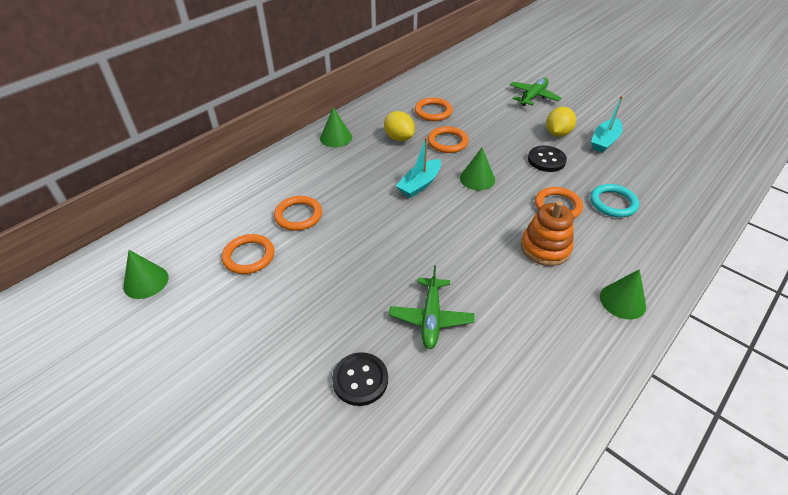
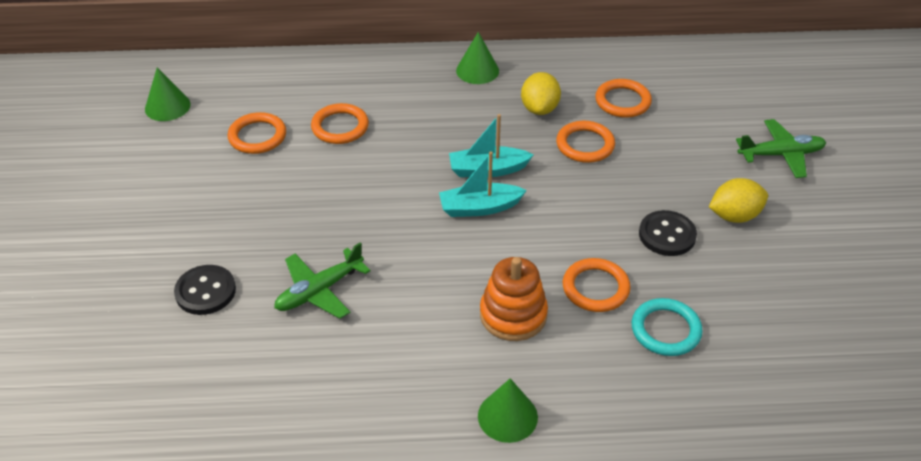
camera: 45 degrees right, 0 degrees up
(477, 179) = (555, 203): green cone -> none
(604, 141) = (782, 262): turquoise boat -> turquoise boat (479, 208)

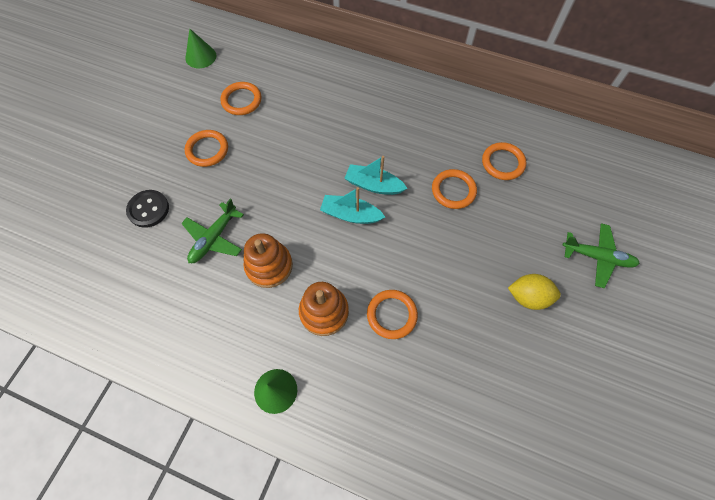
camera: 25 degrees right, 20 degrees up
(319, 291) = (214, 238): green plane -> green plane turned 45 degrees counterclockwise
(340, 127) = (296, 112): orange ring -> orange ring (207, 150)
(412, 294) = (269, 266): none -> orange stacking toy
(477, 70) = (413, 98): green cone -> none
(539, 109) = (438, 147): yellow lemon -> none
(665, 330) = (420, 372): turquoise ring -> none
(667, 235) = (468, 292): black button -> none

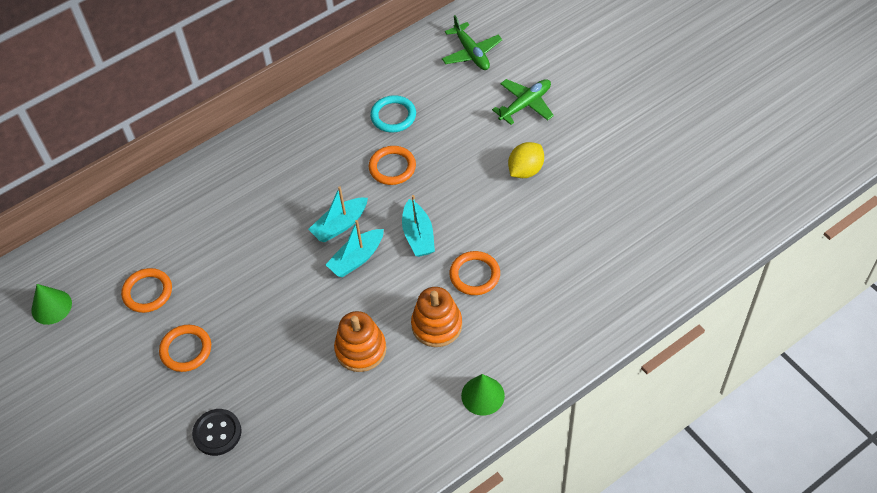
camera: 55 degrees left, 10 degrees down
(214, 238) = (296, 385): green plane -> green plane (471, 53)
(401, 247) = (418, 235): none -> turquoise boat
(503, 163) = (393, 116): orange ring -> turquoise ring

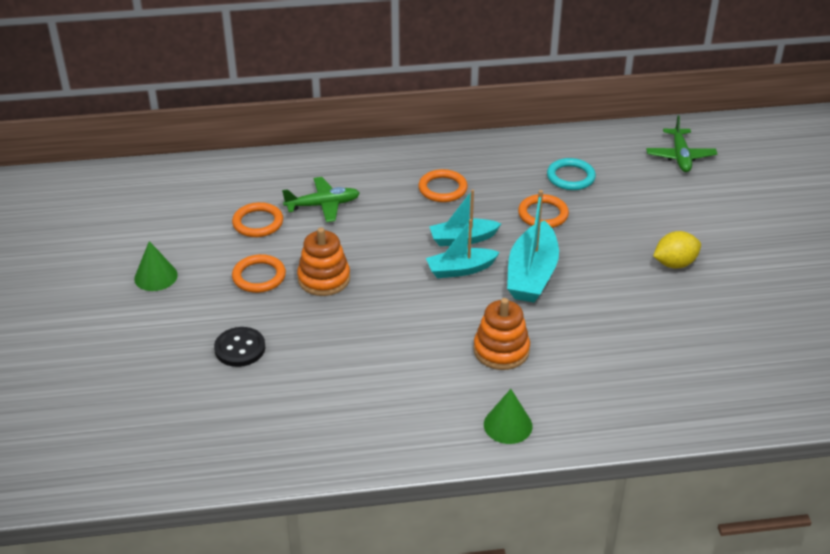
camera: 25 degrees right, 15 degrees down
(51, 307) = (172, 202): green cone -> green cone (156, 276)
(361, 349) = (415, 340): orange stacking toy -> orange stacking toy (324, 279)
(418, 235) = (532, 274): turquoise boat -> turquoise boat, size x1.53
(474, 275) = (566, 326): orange ring -> orange ring (442, 189)
(525, 104) = (709, 213): green plane -> green plane (323, 205)

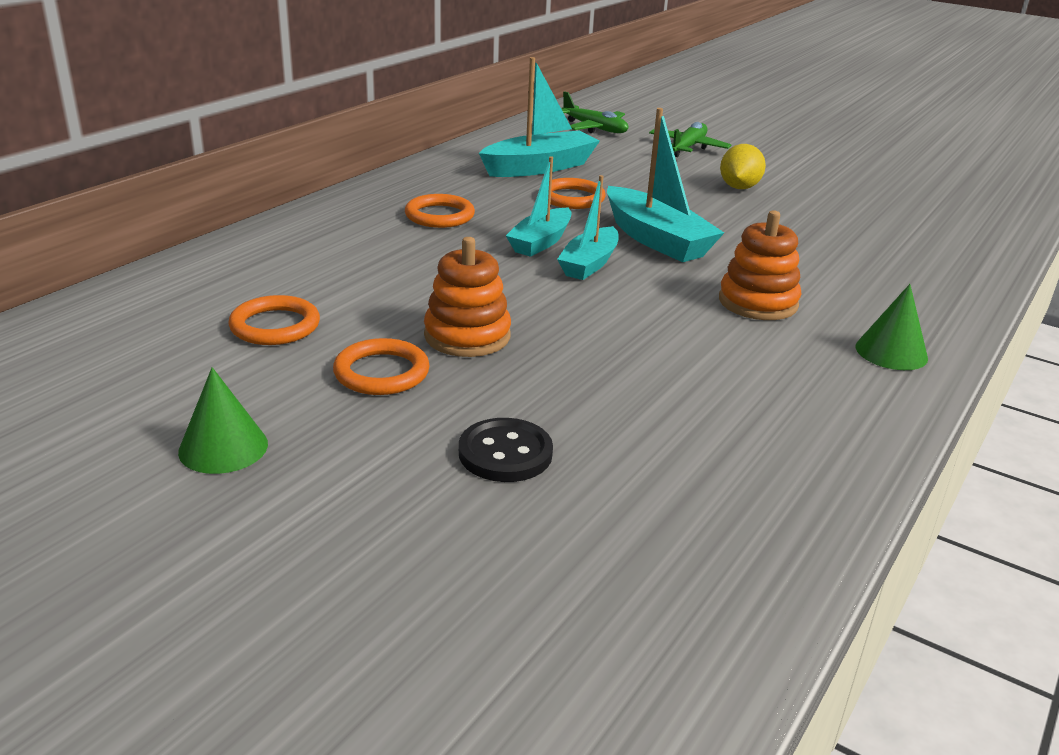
camera: 50 degrees left, 10 degrees down
(323, 205) = (331, 277): green plane -> green plane (688, 148)
(570, 177) = (539, 167): turquoise ring -> turquoise boat

